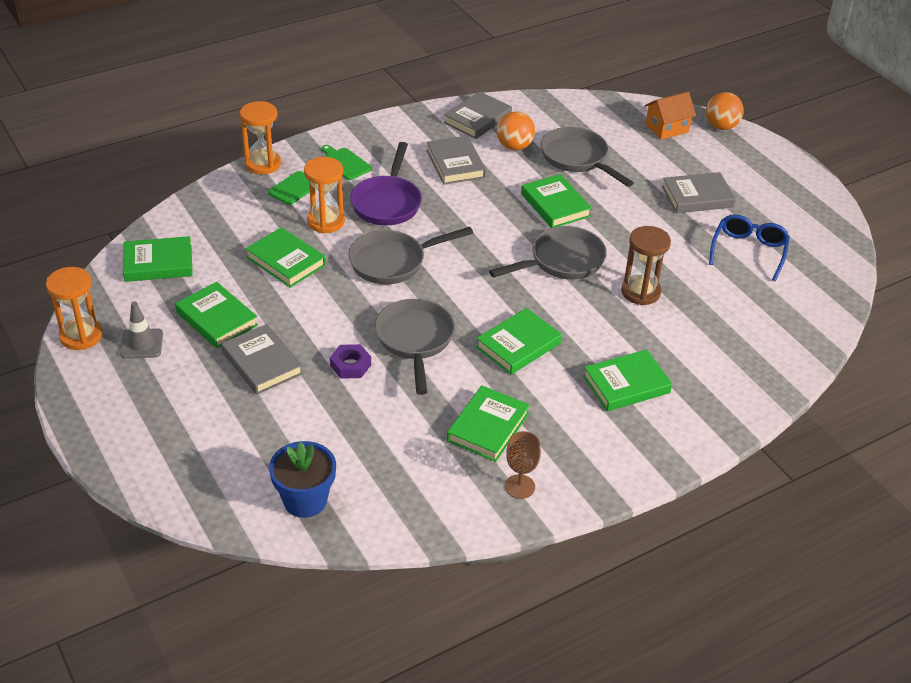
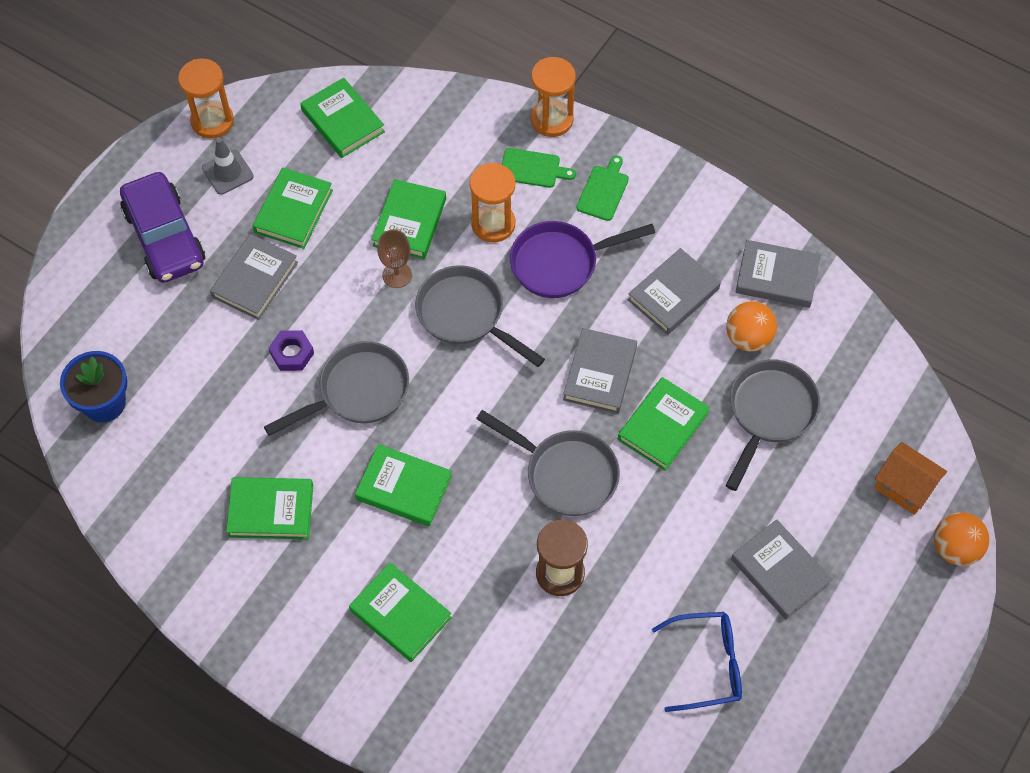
camera: 65 degrees right, 20 degrees up
(169, 404) = (165, 237): none -> purple car
(492, 217) = (600, 373): none -> grey book
(519, 486) = (207, 572): brown goblet -> brown goblet (397, 275)

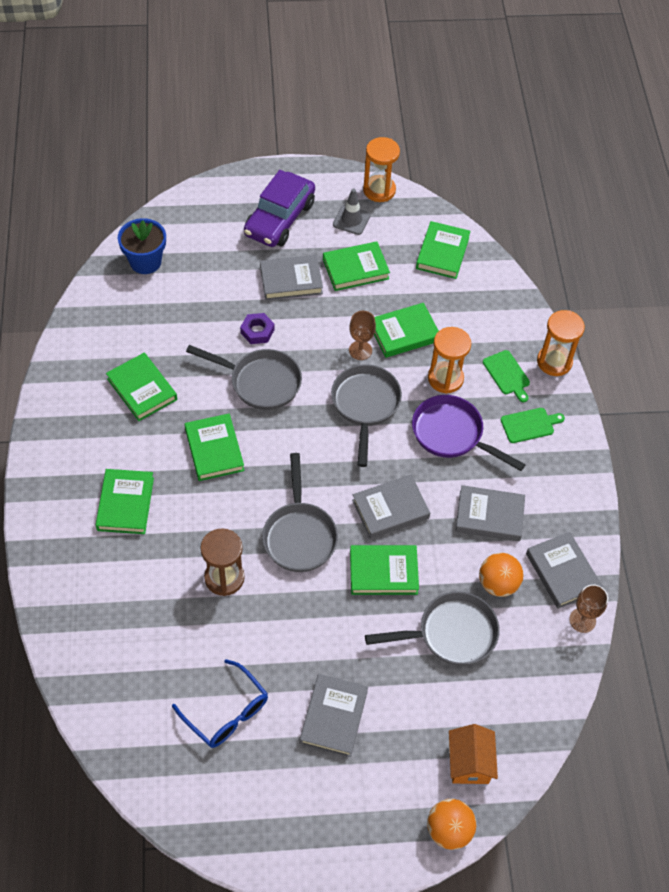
camera: 50 degrees right, 5 degrees down
(835, 296) = (582, 620): none -> brown goblet

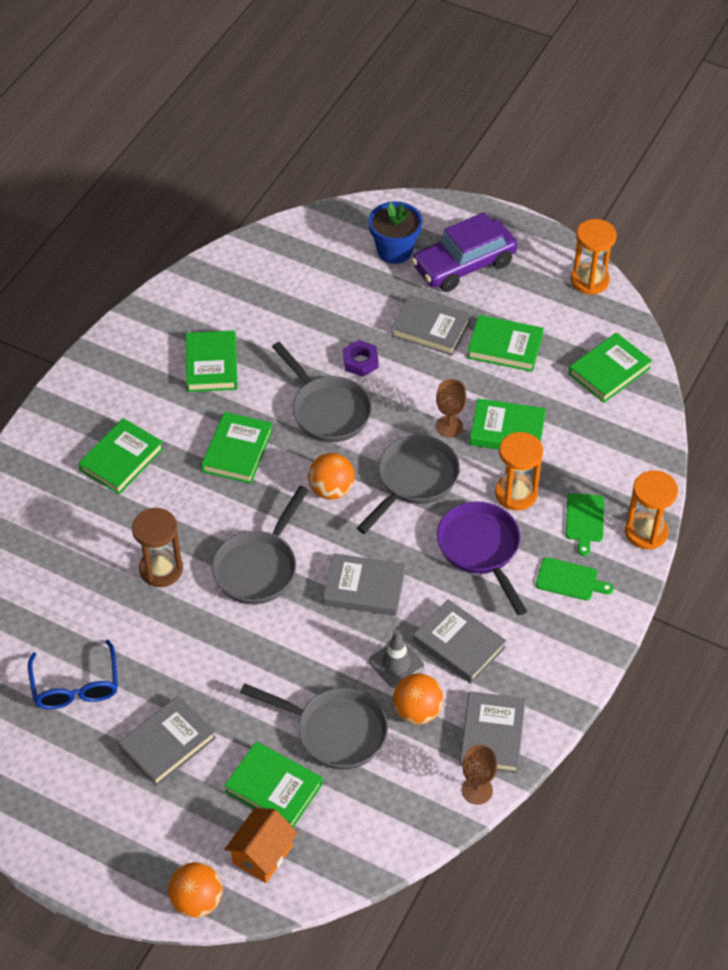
camera: 35 degrees right, 5 degrees down
(145, 262) = (301, 249): blue flower pot -> blue flower pot (394, 251)
(309, 444) = (331, 489): none -> orange ball
(351, 220) = (537, 297): grey traffic cone -> grey traffic cone (396, 663)
(383, 572) = (313, 641): green book -> green book (274, 788)

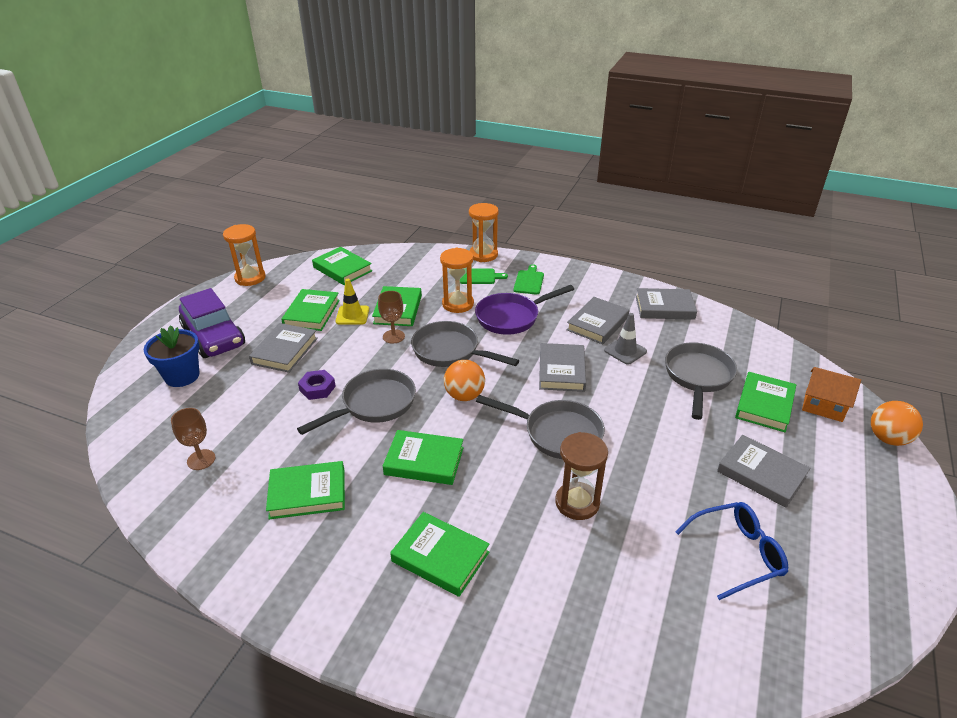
camera: 95 degrees left, 15 degrees down
(417, 711) = (661, 339): orange ball -> none
(477, 790) = (709, 312): brown goblet -> brown goblet (201, 460)
(497, 386) = (352, 315): none -> yellow traffic cone

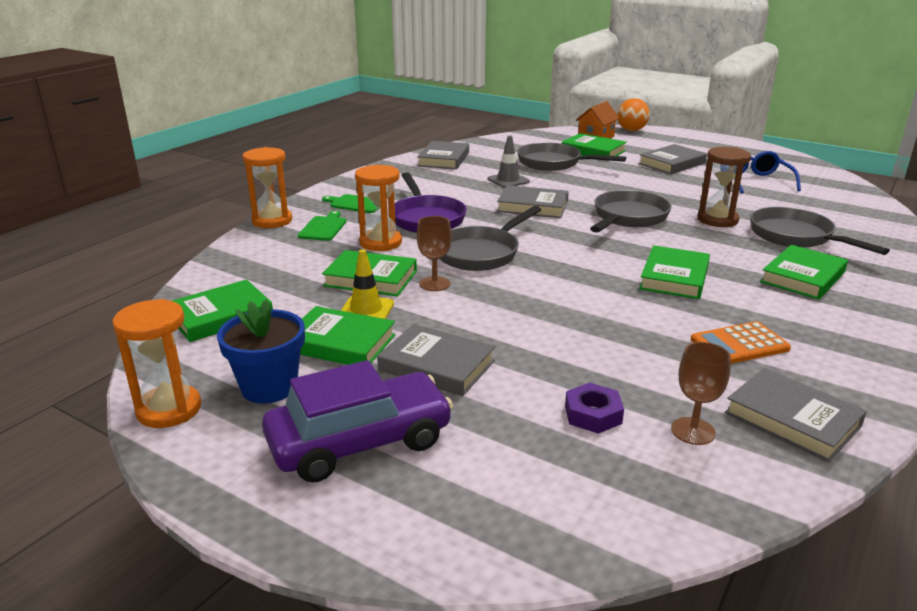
camera: 80 degrees left, 10 degrees down
(182, 376) = (476, 471): blue flower pot -> blue flower pot (269, 387)
(307, 493) = (739, 344): green book -> orange calculator
(317, 388) = (537, 338): purple nut -> purple nut (593, 414)
(374, 404) = (576, 301): grey pan -> grey pan (796, 237)
(464, 395) = (566, 251): orange ball -> none
(597, 324) = (458, 185): grey book -> grey book (792, 419)

